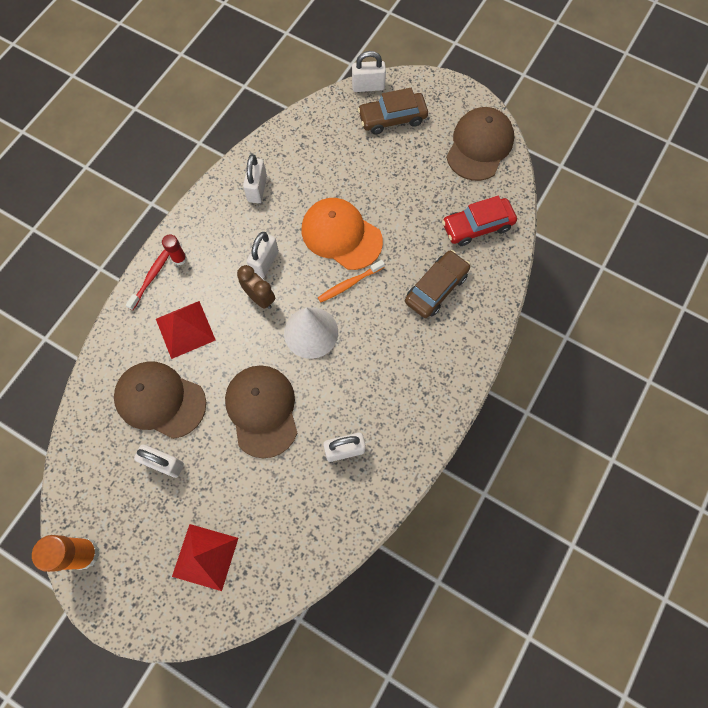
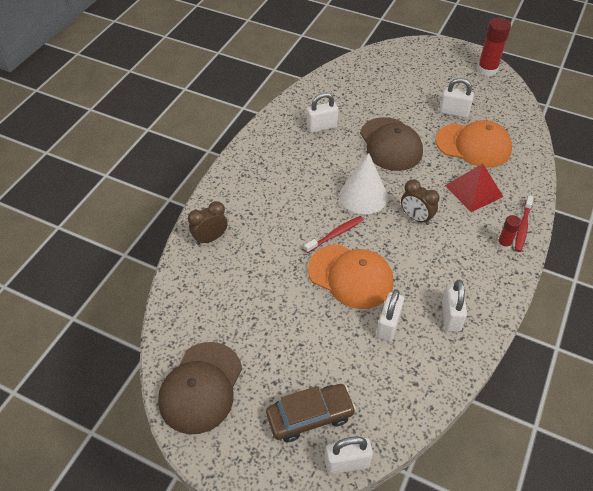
camera: 175 degrees right, 20 degrees down
(84, 553) = (487, 70): orange glue stick -> red glue stick
(160, 400) = (473, 145): brown cap -> orange cap
(205, 557) = (406, 73): red pyramid -> none
(265, 262) = (420, 246): white padlock -> white padlock (388, 325)
(349, 284) = (335, 234): orange toothbrush -> red toothbrush
(436, 288) = (252, 236): brown car -> none
(477, 226) = (209, 295): red car -> none
(480, 289) = (210, 238): none -> brown clock

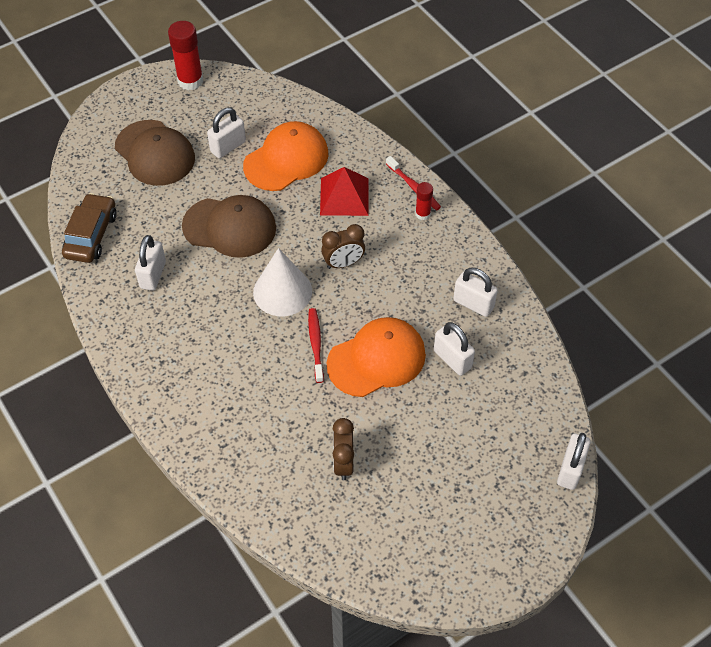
camera: 60 degrees left, 5 degrees up
(201, 387) = (424, 559): brown cap -> brown cap (155, 153)
(210, 238) = (238, 465): brown clock -> brown clock (343, 463)
(310, 416) = (510, 476): brown car -> brown car (91, 235)

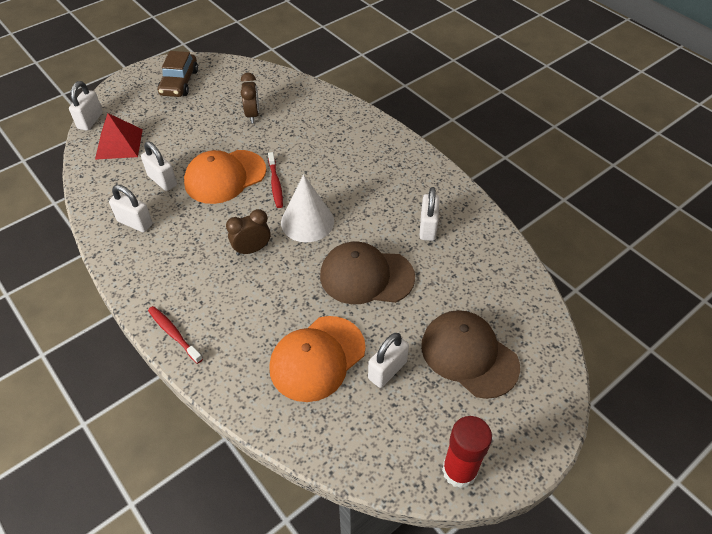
camera: 175 degrees right, 5 degrees down
(91, 235) = (499, 259): brown car -> brown car (179, 82)
(344, 196) = (250, 318): red pyramid -> red pyramid (119, 144)
(423, 214) = (168, 304): red glue stick -> none

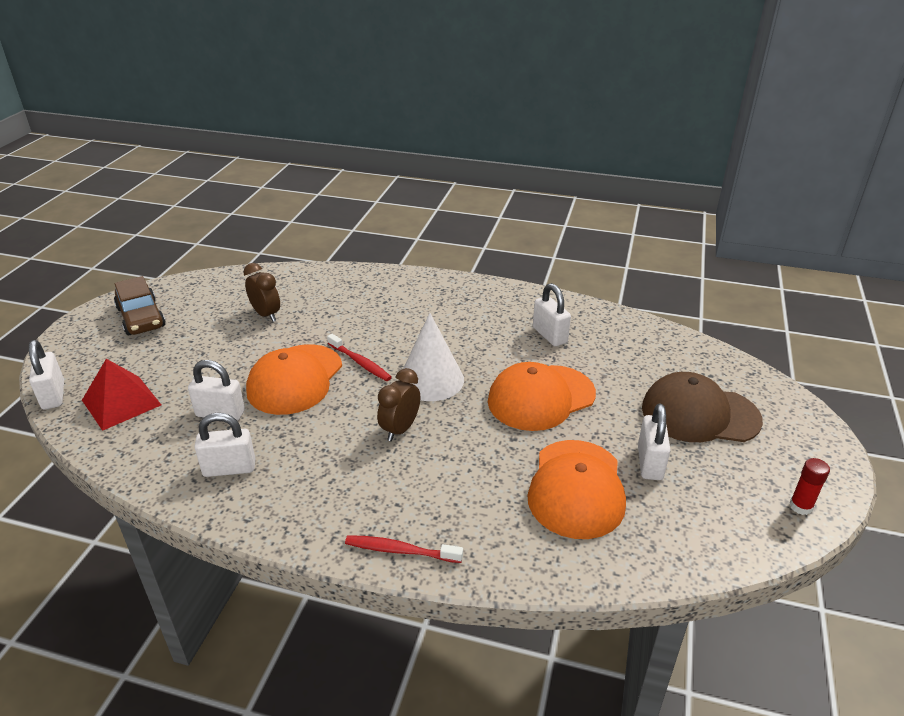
camera: 35 degrees left, 15 degrees down
(366, 276) = (541, 397): brown cap -> orange cap
(459, 471) = (800, 506): red glue stick -> red glue stick, size x0.55

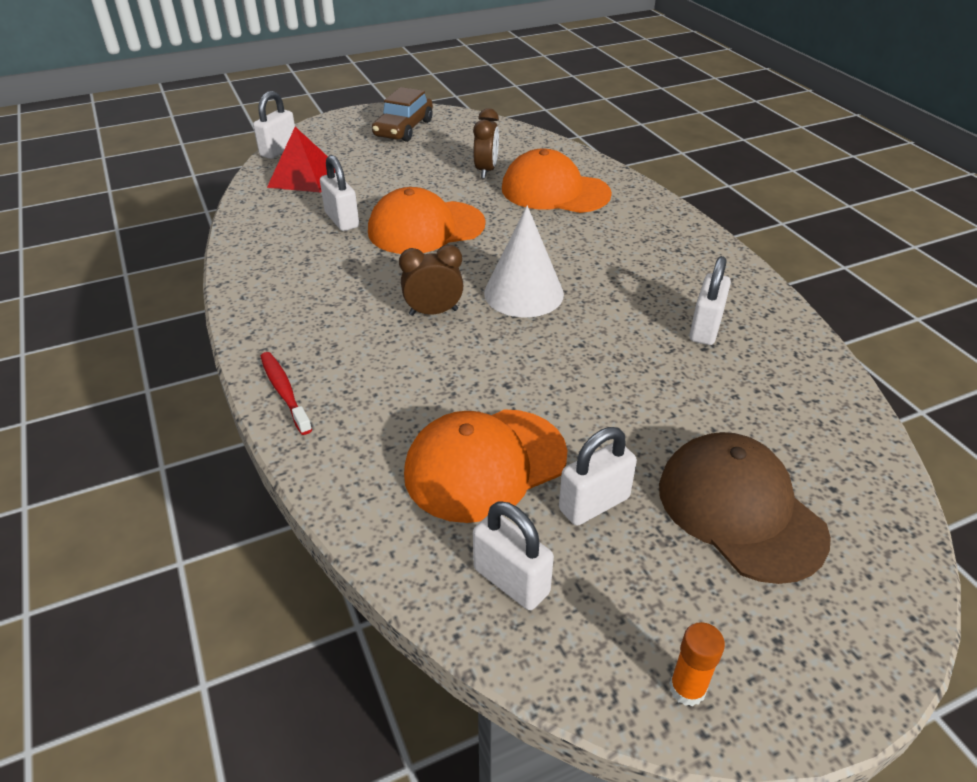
camera: 50 degrees right, 5 degrees up
(229, 468) = (287, 258): white padlock -> white padlock (511, 581)
(360, 362) = (492, 245): red toothbrush -> none
(541, 397) = (593, 372): orange cap -> orange cap (555, 191)
(800, 506) = (687, 689): red glue stick -> orange glue stick

